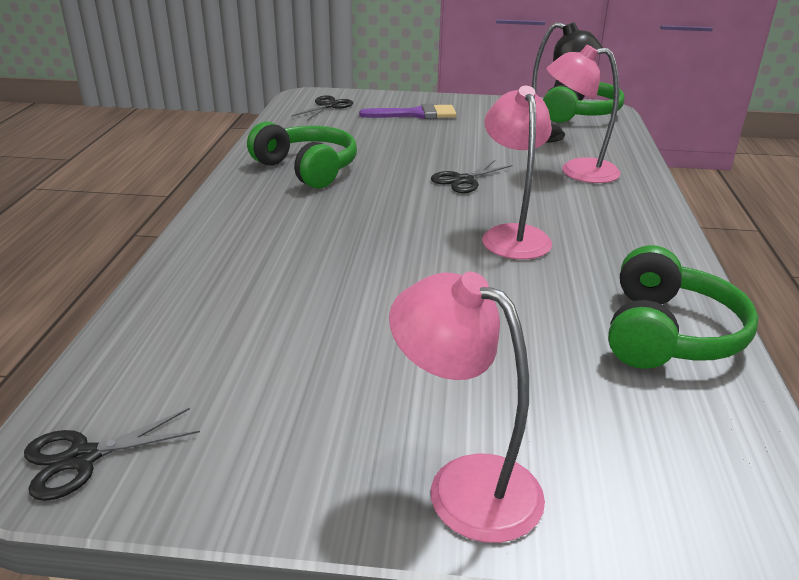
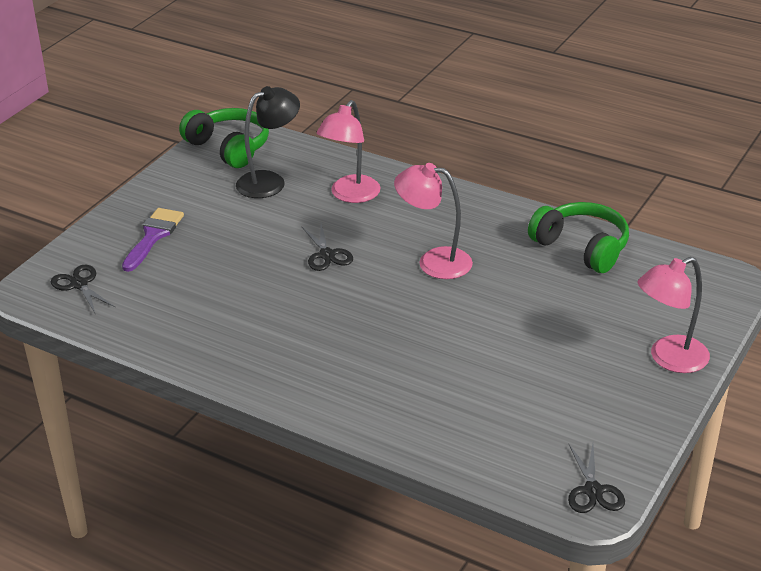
camera: 65 degrees left, 5 degrees up
(307, 169) = (241, 332): green headphones -> none

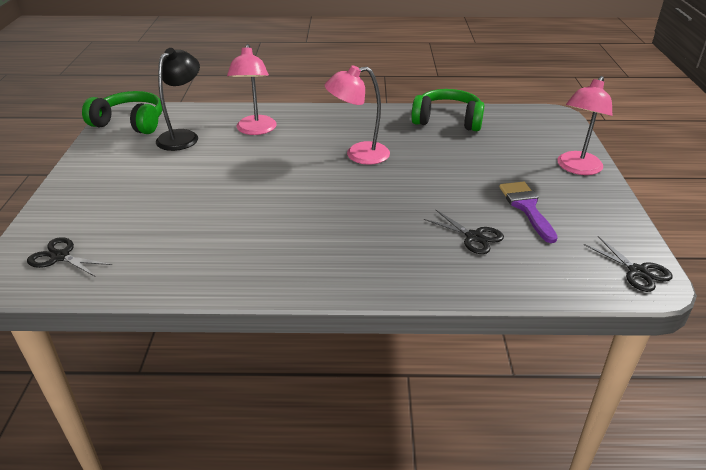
camera: 30 degrees left, 0 degrees up
(153, 236) = (109, 198): purple brush -> purple brush (526, 207)
(327, 255) = (273, 172): black scissors -> black scissors (474, 237)

